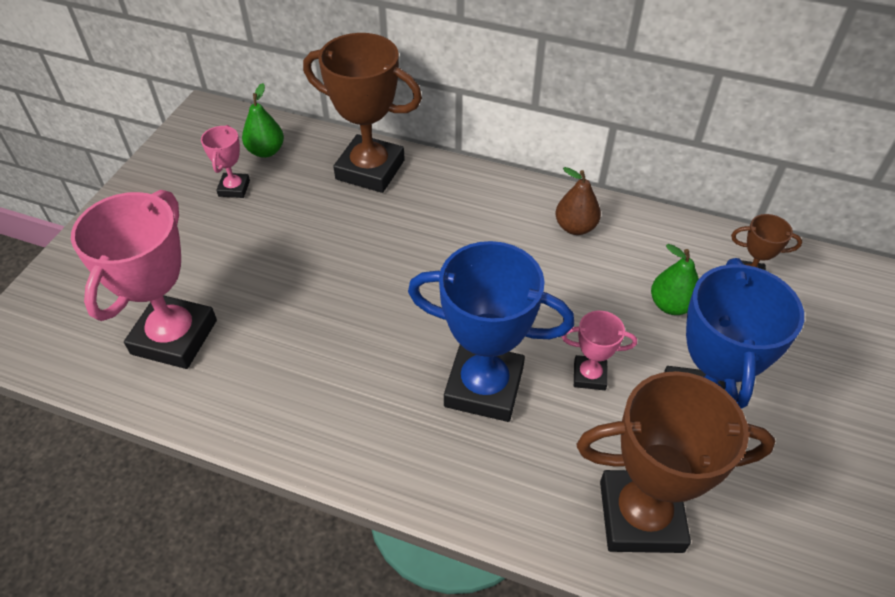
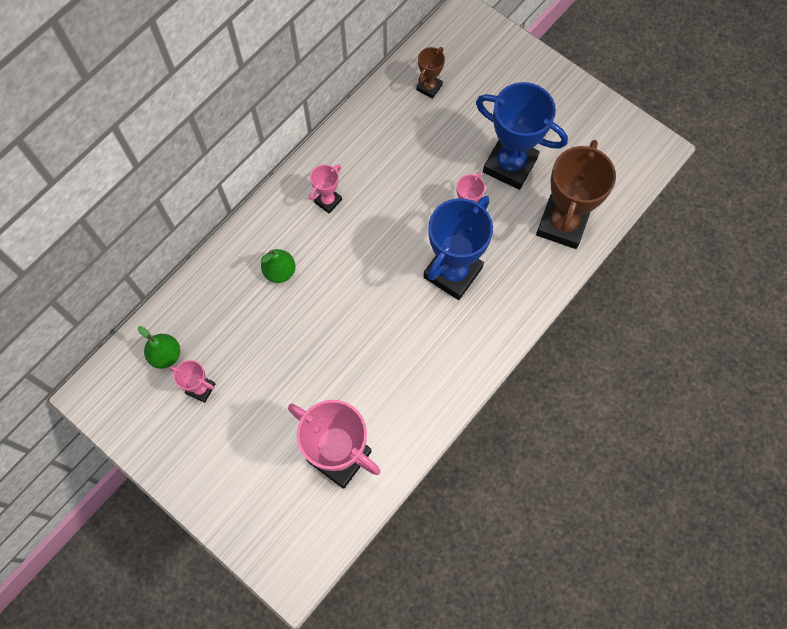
camera: 70 degrees left, 20 degrees up
(370, 170) = (224, 282): brown trophy -> none
(518, 225) = (328, 201): none -> pink trophy
(575, 227) = (344, 166): brown pear -> none
(671, 305) = (432, 140): green pear -> green pear (280, 271)

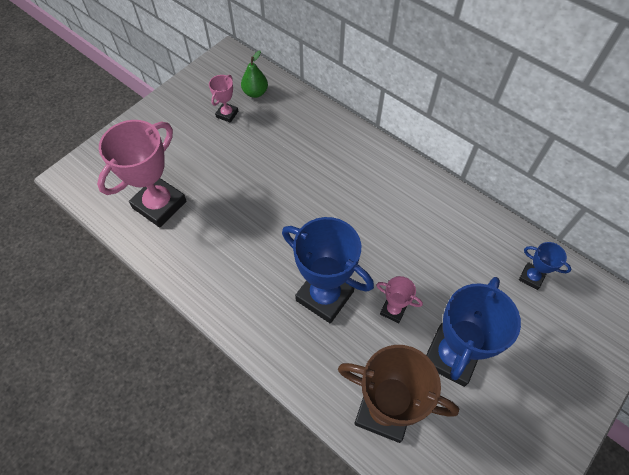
camera: 90 degrees right, 10 degrees down
(280, 271) = (324, 159): green pear -> none
(328, 201) = (393, 192): pink trophy -> none
(429, 87) = (531, 277): brown trophy -> blue trophy

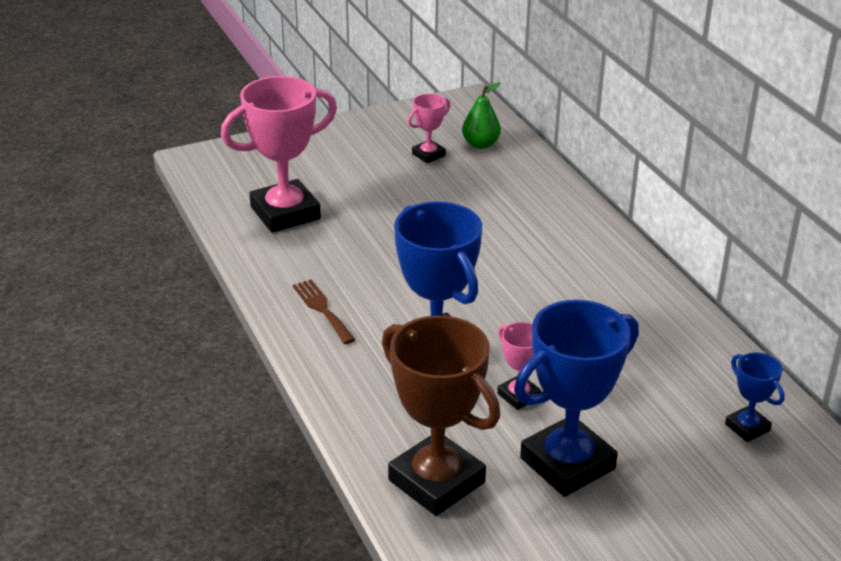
camera: 25 degrees right, 25 degrees down
(231, 286) = (322, 309): none -> brown fork

